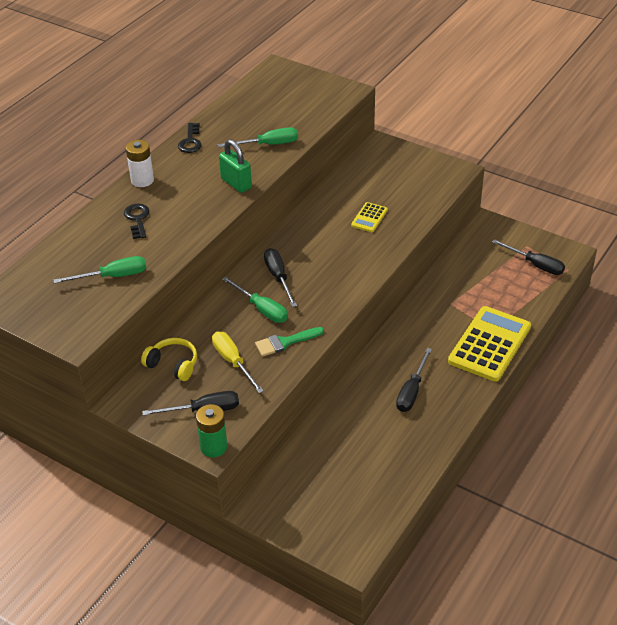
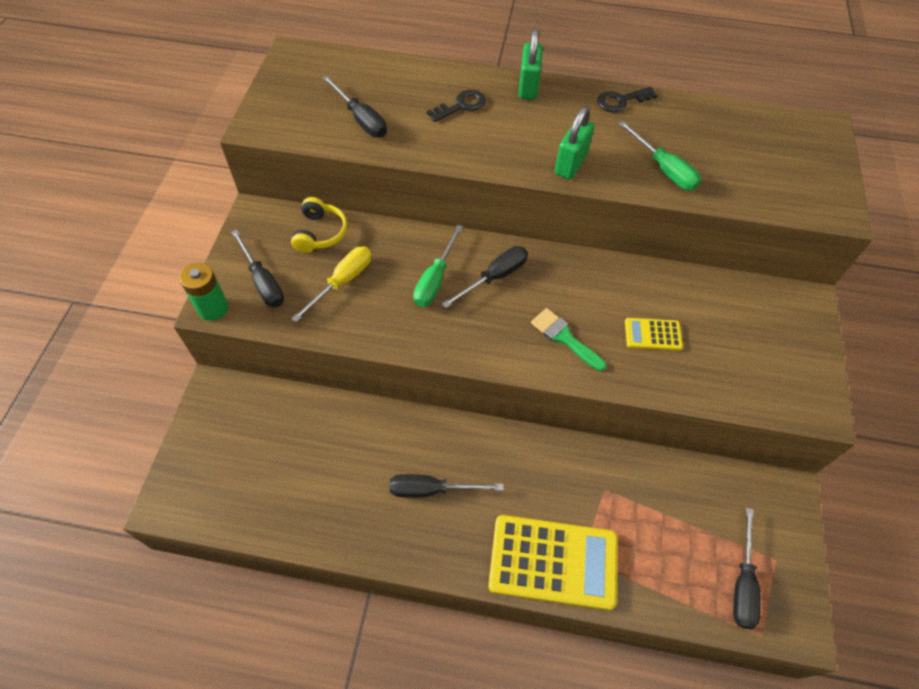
camera: 65 degrees right, 15 degrees up
(113, 276) = (361, 119): green screwdriver -> black screwdriver
(142, 180) = (528, 87): white battery -> green padlock
(285, 342) = (390, 319): green brush -> green brush (564, 337)

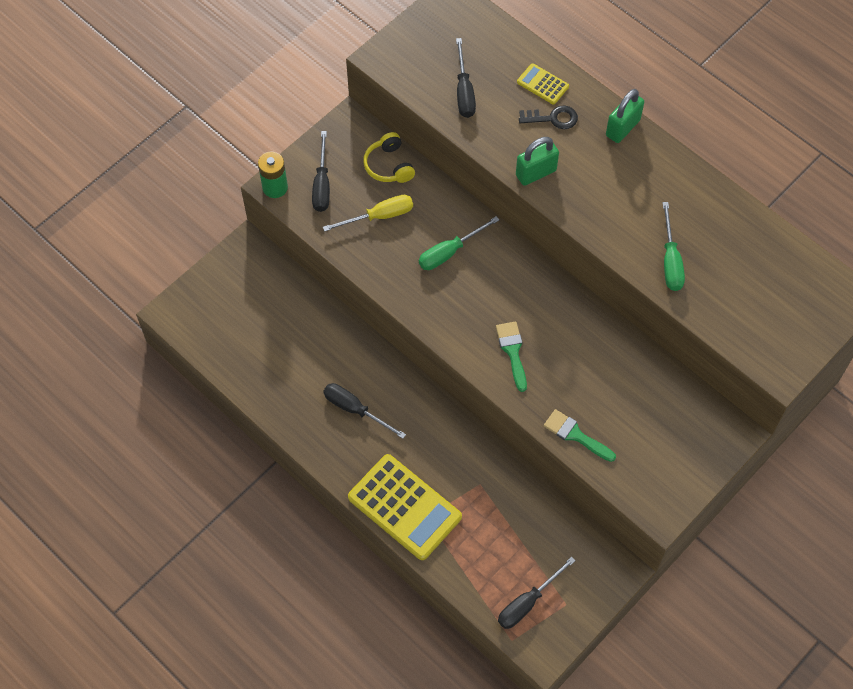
camera: 35 degrees right, 5 degrees up
(320, 233) = (389, 165): yellow headphones -> yellow headphones turned 120 degrees clockwise
(494, 277) = (496, 275): black screwdriver -> none
(570, 164) = (598, 217): green padlock -> green padlock (535, 173)
(621, 101) = (691, 181): black key -> none
(652, 334) = (582, 387): yellow calculator -> yellow calculator (542, 84)
(684, 382) = (575, 435): none -> green brush

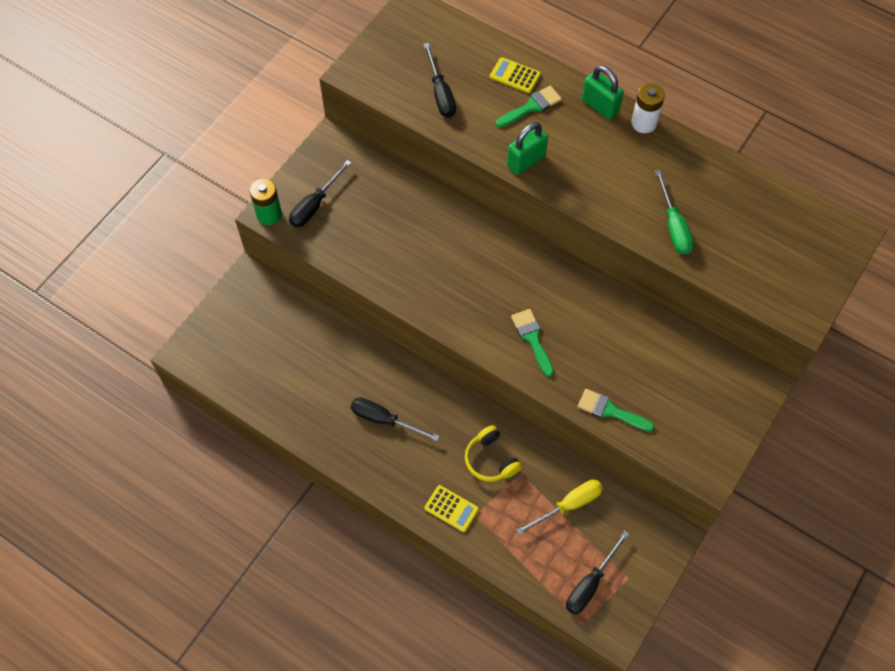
camera: 10 degrees left, 0 degrees up
(322, 184) = (314, 205): black screwdriver -> black screwdriver turned 45 degrees clockwise
(379, 216) = (377, 227): yellow screwdriver -> yellow screwdriver (569, 505)
(389, 165) = (376, 177): yellow headphones -> yellow headphones (490, 460)
(404, 507) = (451, 508): yellow calculator -> yellow calculator, size x0.47
(449, 252) = (451, 251): green screwdriver -> none
(553, 118) = (531, 106): black key -> green brush
(622, 128) = (600, 106): green padlock -> green padlock turned 75 degrees counterclockwise
(663, 152) = (644, 123): none -> white battery

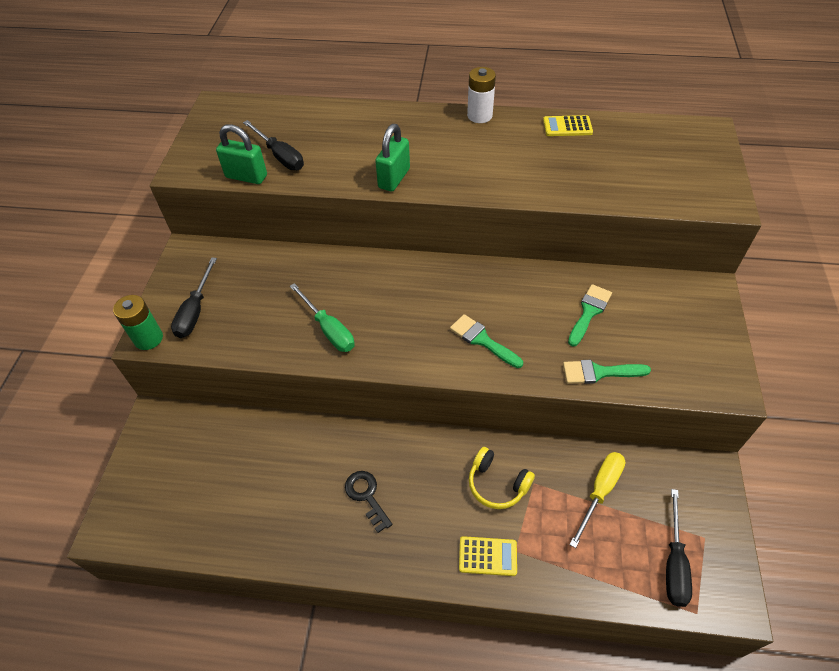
camera: 25 degrees left, 10 degrees down
(384, 420) = (366, 496): black screwdriver -> black key
(515, 76) = (343, 121): yellow calculator -> yellow calculator (567, 127)
(531, 106) = (372, 137): green brush -> green brush (589, 312)
(600, 106) = (433, 117): green padlock -> green padlock (246, 176)
(673, 226) = (562, 178): green screwdriver -> green screwdriver (328, 329)

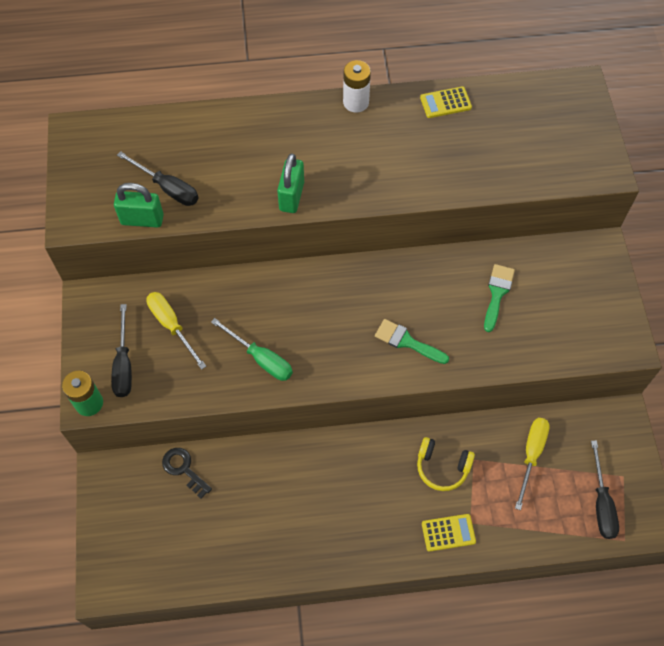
camera: 15 degrees left, 10 degrees up
(253, 285) = (171, 326): none -> yellow screwdriver
(366, 496) = (330, 503): black key -> black key (184, 469)
(599, 372) = (516, 354): green brush -> none

